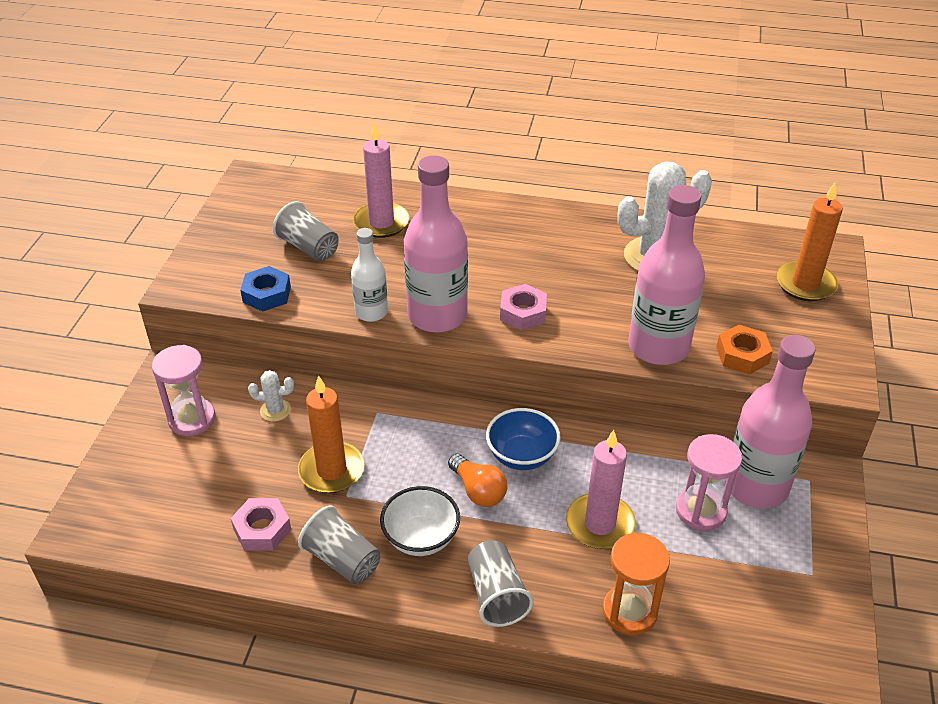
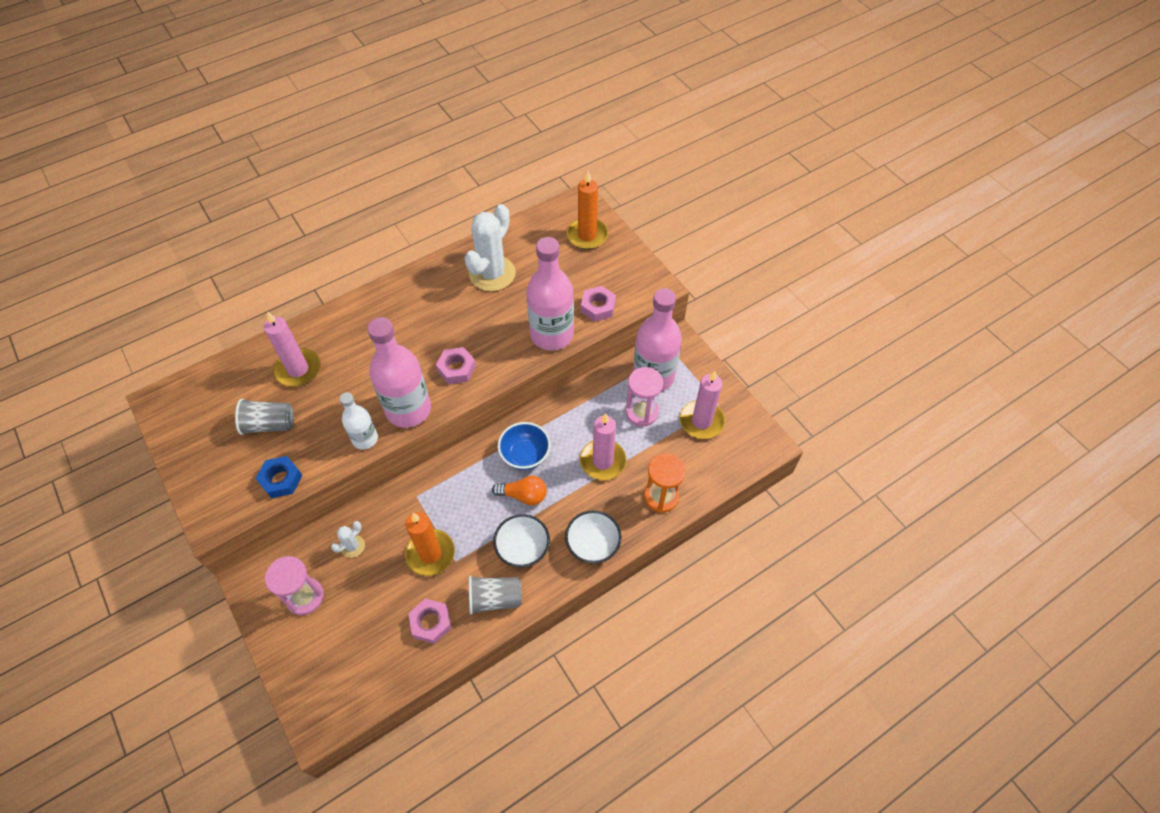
camera: 45 degrees left, 15 degrees up
(496, 595) = (593, 545): grey cup -> white bowl
(742, 355) = (598, 307): orange nut -> pink nut
(768, 574) = (701, 421): none -> pink candle

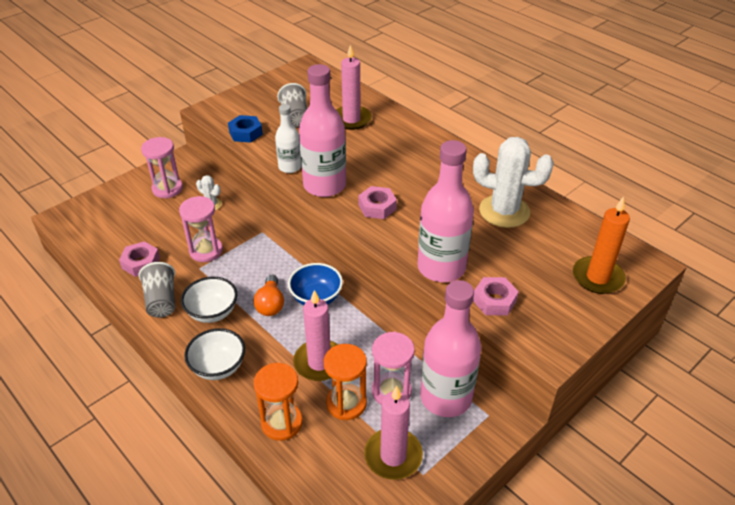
camera: 80 degrees right, 15 degrees down
(430, 553) = (206, 251): orange candle -> pink hourglass
(648, 446) = (346, 403): none -> orange hourglass

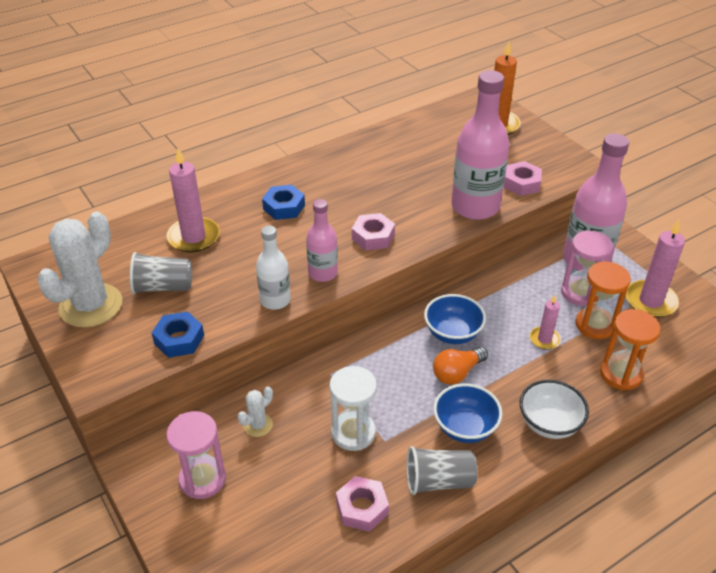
camera: 80 degrees left, 0 degrees up
(206, 251) = (353, 433): pink hourglass -> white hourglass
(212, 312) = (465, 427): white bowl -> blue bowl
(270, 304) = (457, 373): orange light bulb -> orange light bulb turned 135 degrees clockwise
(319, 362) = (544, 339): pink candle -> pink candle, size x0.57
(324, 185) = (322, 273): pink bottle -> pink bottle, size x0.56
(401, 155) = (284, 207): none -> blue nut
(504, 211) = (400, 156): white cactus -> white cactus (91, 305)

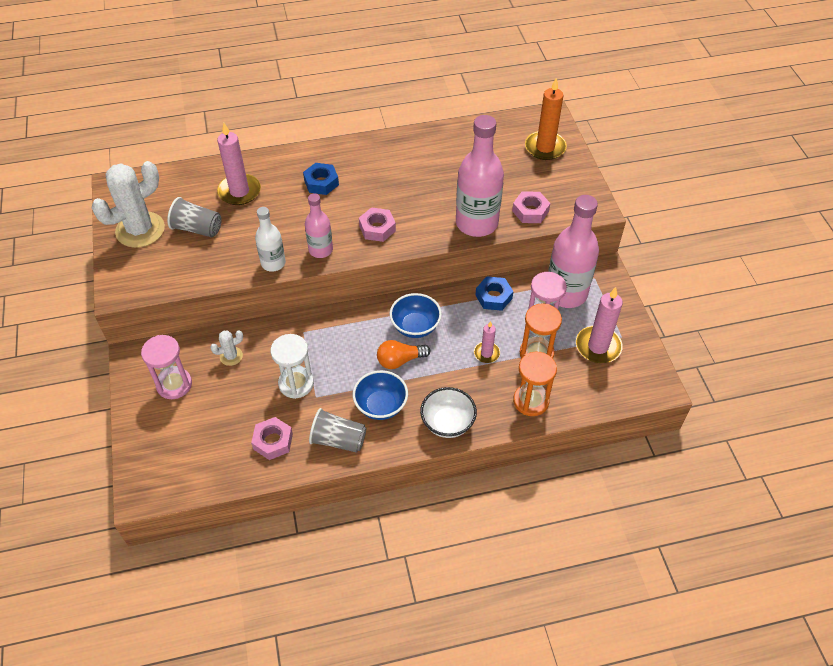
camera: 20 degrees right, 10 degrees up
(179, 339) = (189, 275): blue nut -> blue nut (493, 297)

